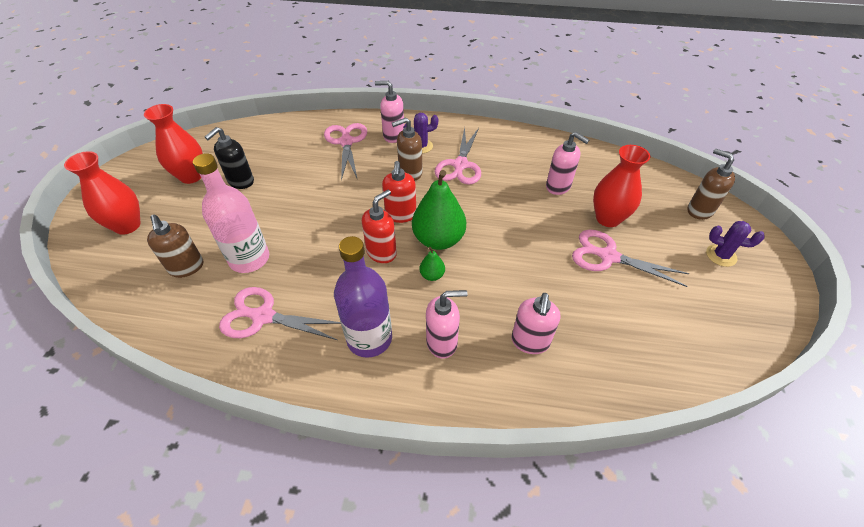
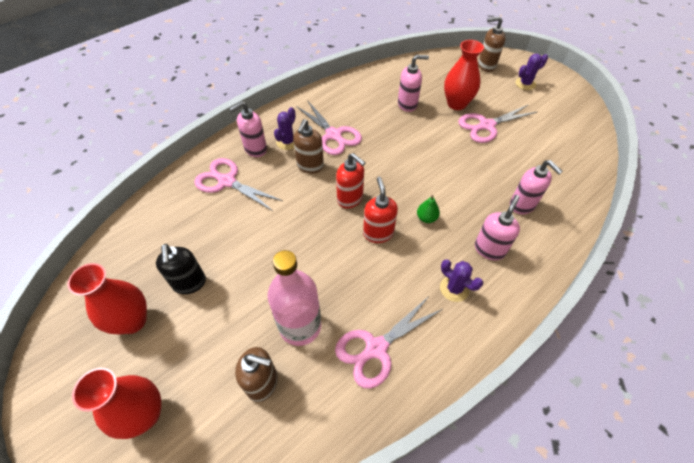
camera: 50 degrees left, 5 degrees up
(369, 338) = (454, 288): purple bottle -> purple cactus
(438, 239) = (396, 193): green pear -> none

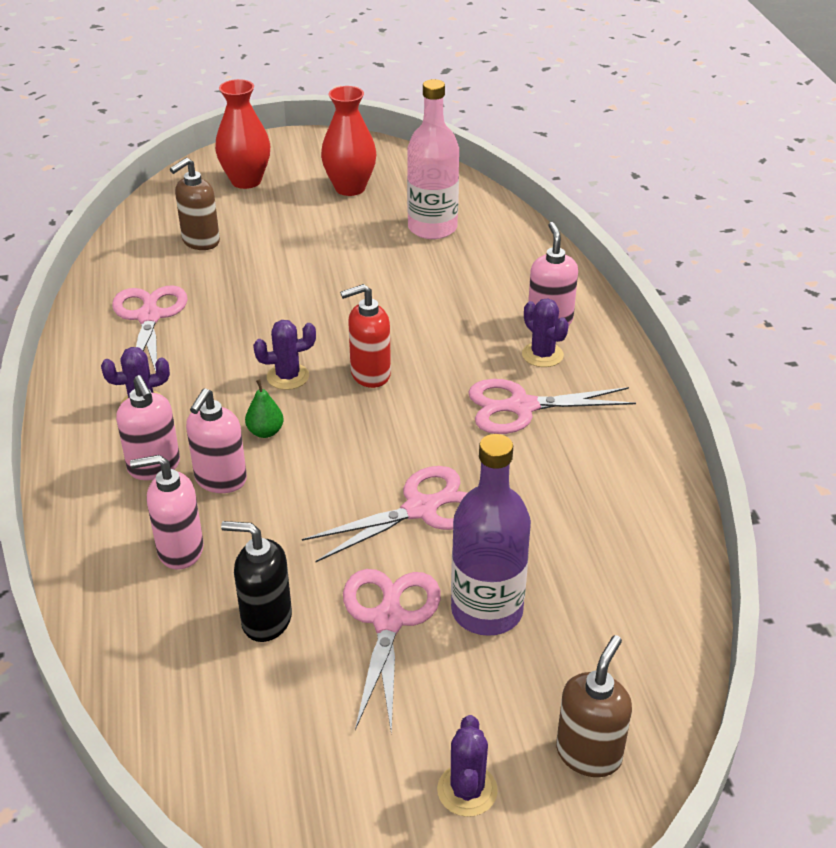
camera: 120 degrees right, 15 degrees down
(189, 283) = (361, 225): black soap dispenser -> black soap dispenser (266, 620)
(226, 181) = (502, 281): pink scissors -> pink scissors (422, 509)
(300, 326) = (231, 278): pink bottle -> pink bottle (432, 228)
(310, 166) = (469, 360): brown soap dispenser -> none
(378, 233) = (288, 377): red soap dispenser -> purple cactus
(407, 104) = (537, 534): pink soap dispenser -> pink soap dispenser (220, 480)
(456, 104) = (487, 611): red vase -> purple bottle

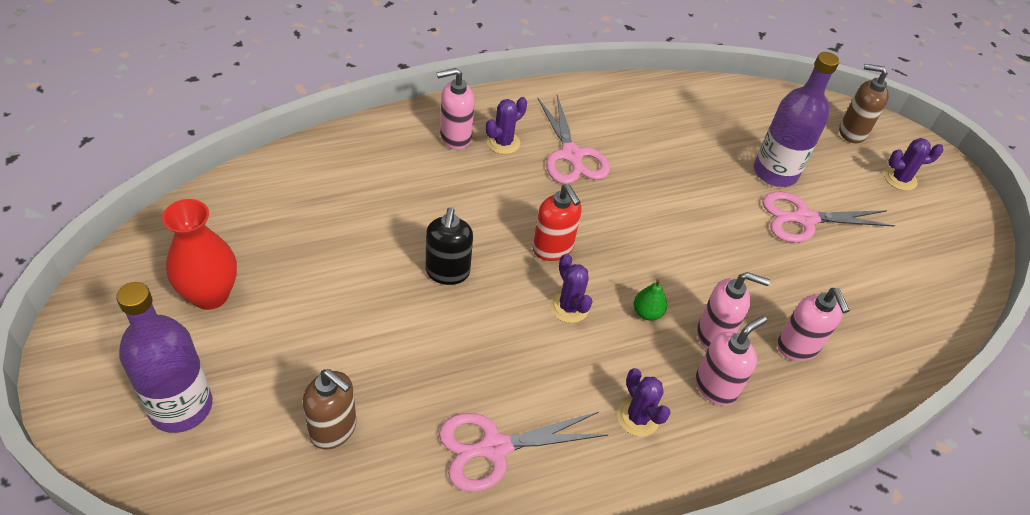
camera: 105 degrees left, 10 degrees up
(246, 181) = (181, 407): red vase -> purple bottle
(266, 620) = (835, 283): black soap dispenser -> black soap dispenser (447, 272)
(422, 509) = (699, 207): pink scissors -> none
(432, 228) = (302, 218): pink bottle -> none

